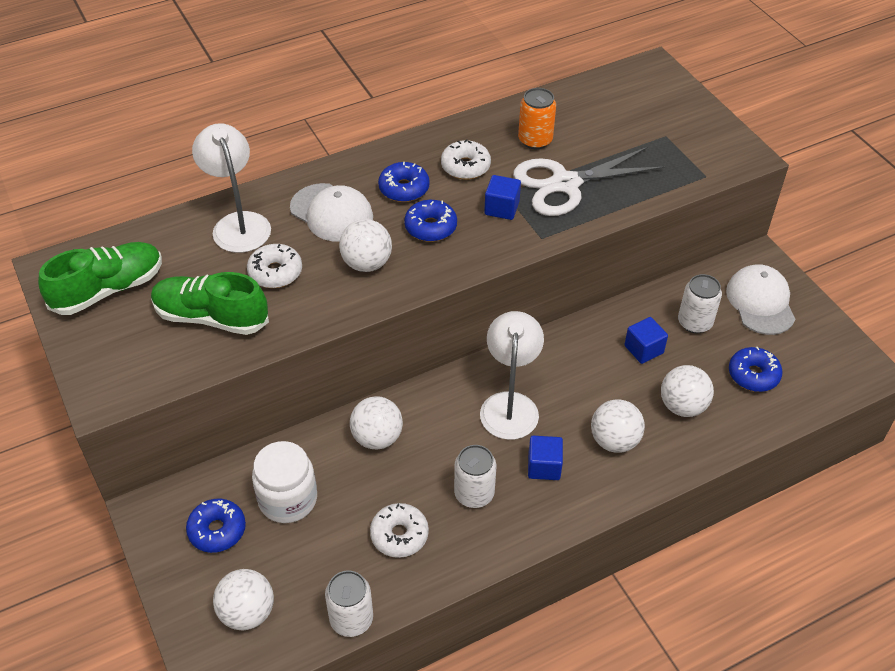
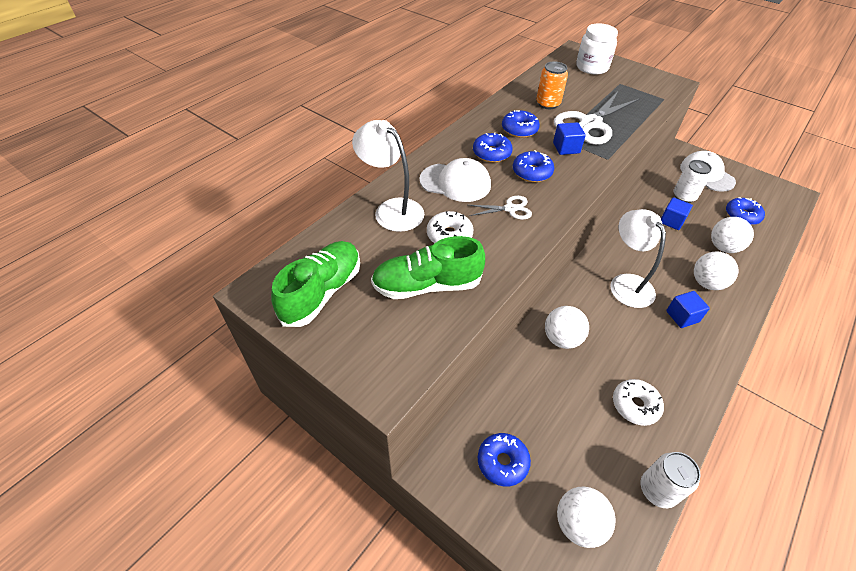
camera: 25 degrees left, 0 degrees up
(288, 499) = (536, 412): white jar -> white jar (592, 67)
(367, 263) = (510, 209): white ball -> white scissors
(465, 166) = (519, 130): white donut -> blue donut
(474, 494) = (657, 353): white can -> none

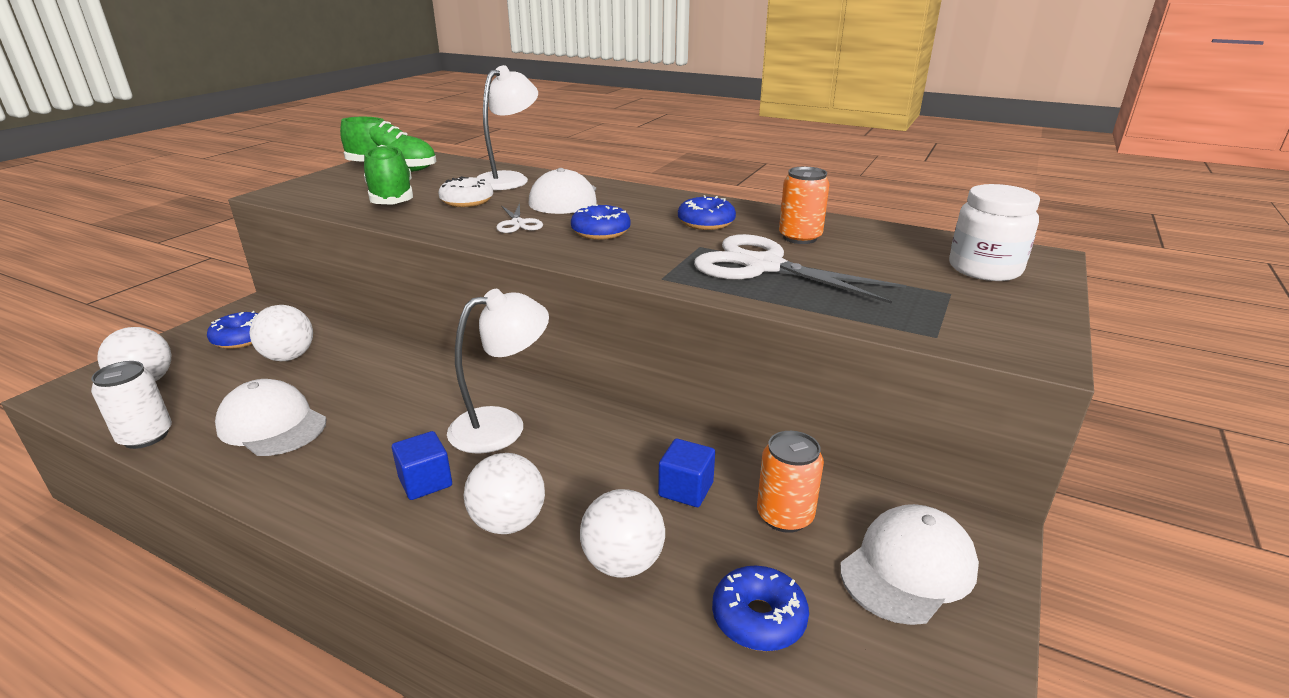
camera: 80 degrees right, 20 degrees down
(491, 153) = (635, 211): blue donut -> none
(561, 339) = (396, 369): white ball -> white ball (289, 357)
(566, 148) = (675, 250): blue cube -> none
(635, 405) = (272, 424): white donut -> white cap
(684, 196) = (784, 516): white can -> orange can

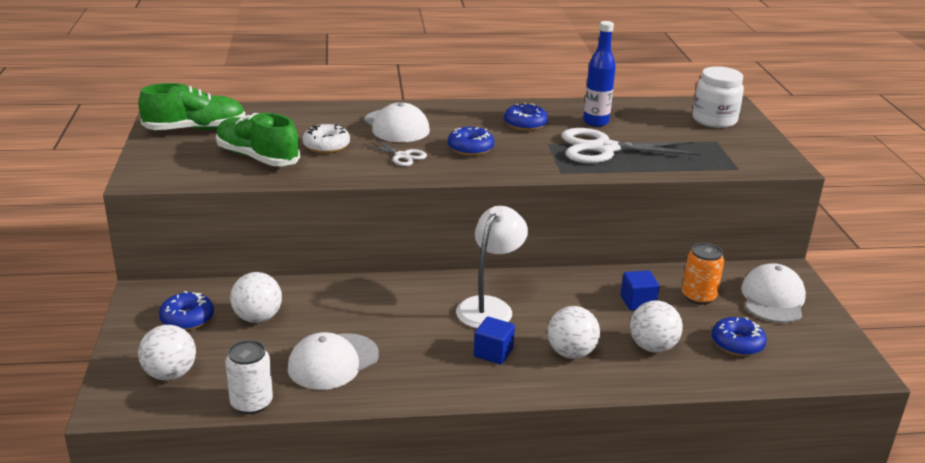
camera: 35 degrees left, 0 degrees up
(272, 424) = (333, 362): white cap -> white cap turned 45 degrees counterclockwise
(509, 179) = (320, 118): white lamp -> none
(800, 237) = (595, 122): orange can -> blue bottle

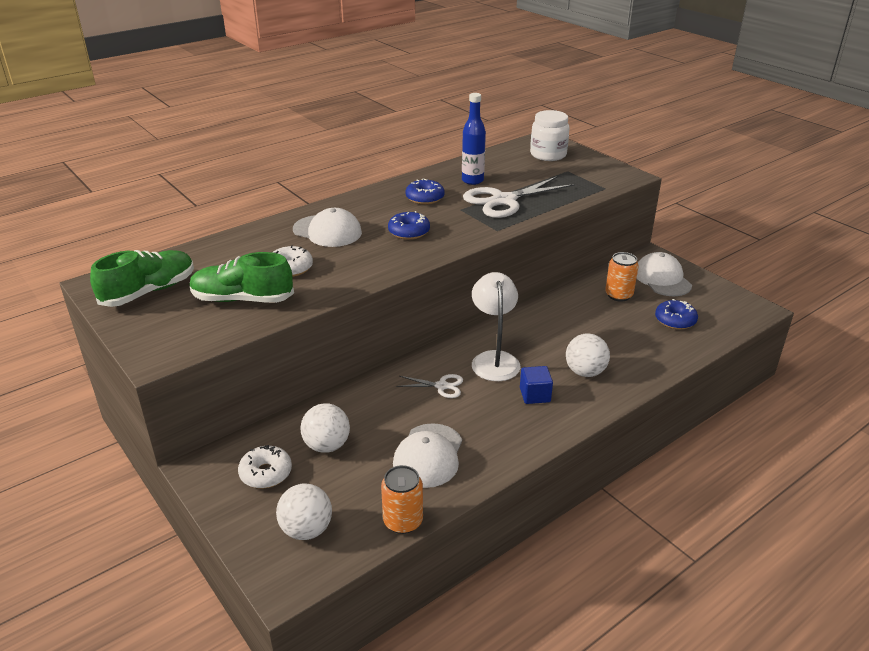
camera: 30 degrees left, 5 degrees up
(187, 319) = (266, 473): blue donut -> white donut
(251, 403) = (403, 521): white can -> orange can
(402, 156) = (364, 256): white scissors -> white scissors (442, 386)
(637, 302) = (586, 315): blue cube -> none
(652, 347) = (629, 345): white ball -> none

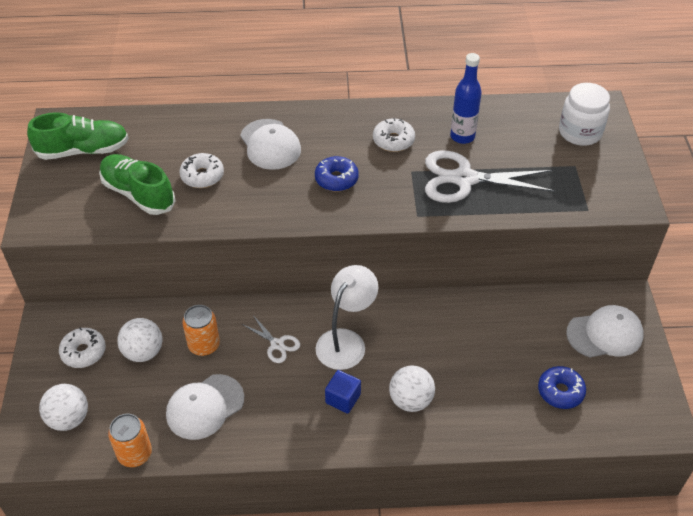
camera: 35 degrees right, 15 degrees up
(425, 198) = (393, 140): blue donut -> white donut
(618, 295) = (536, 330): orange can -> orange can (204, 345)
(662, 279) = (605, 334): white cap -> white cap turned 60 degrees clockwise

